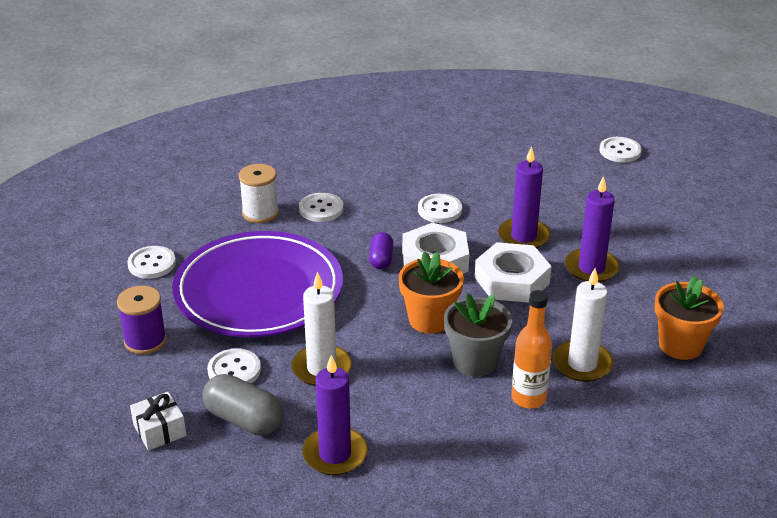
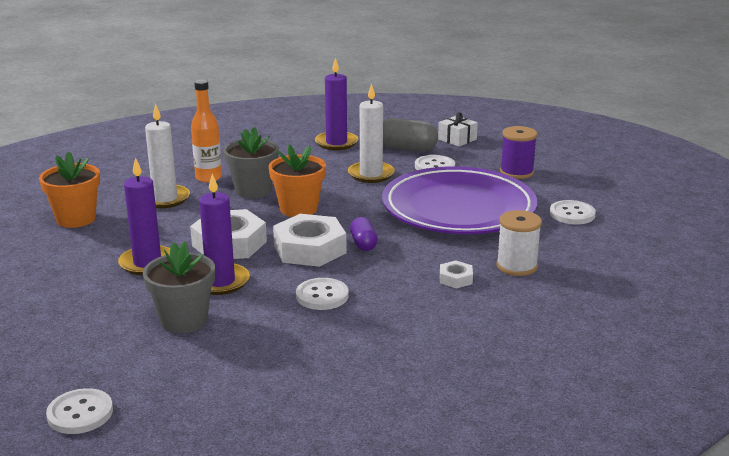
camera: 165 degrees right, 10 degrees down
(321, 209) = (455, 279): white button -> white nut
(555, 205) = (184, 320): none -> grey flower pot

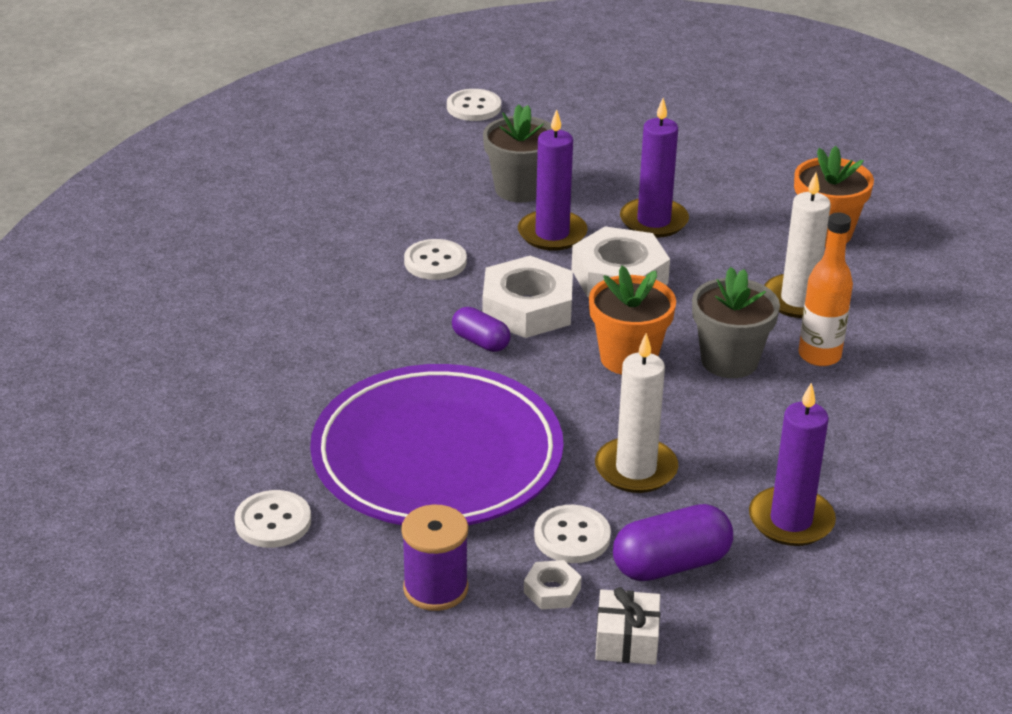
camera: 140 degrees right, 10 degrees up
(406, 148) = (671, 564): grey capsule -> purple capsule
(455, 279) = (325, 341): white nut -> white nut (552, 590)
(516, 266) = (272, 389): white spool -> none

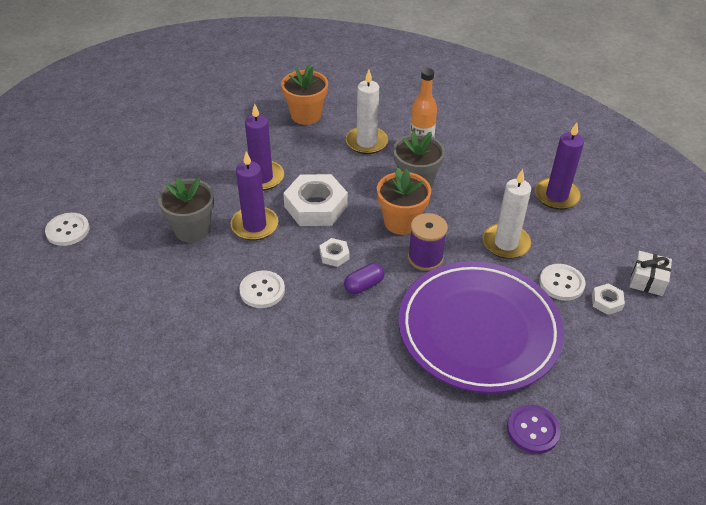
camera: 75 degrees left, 10 degrees up
(273, 521) = (533, 430): white button -> purple button
(435, 588) = (603, 354): purple spool -> purple spool (425, 258)
(527, 308) = (334, 255): white nut -> white nut, size x0.47
(671, 564) = (588, 248): purple capsule -> none

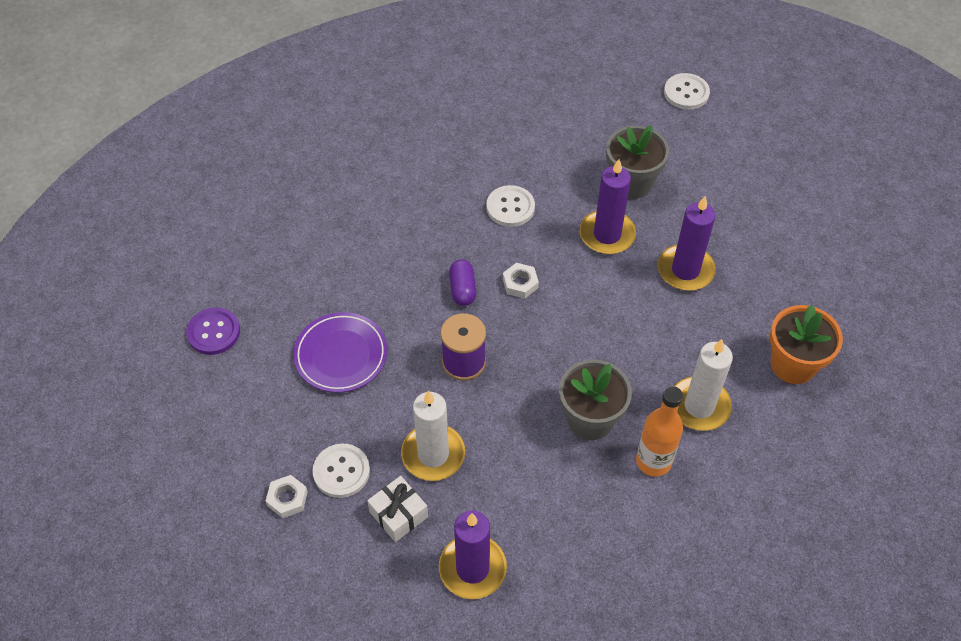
camera: 120 degrees right, 10 degrees up
(315, 206) = (606, 299): white nut -> none
(401, 222) = (531, 368): orange flower pot -> none
(478, 330) = (341, 355): purple plate -> purple plate, size x0.51
(647, 280) = (282, 567): white gift -> white gift (398, 514)

